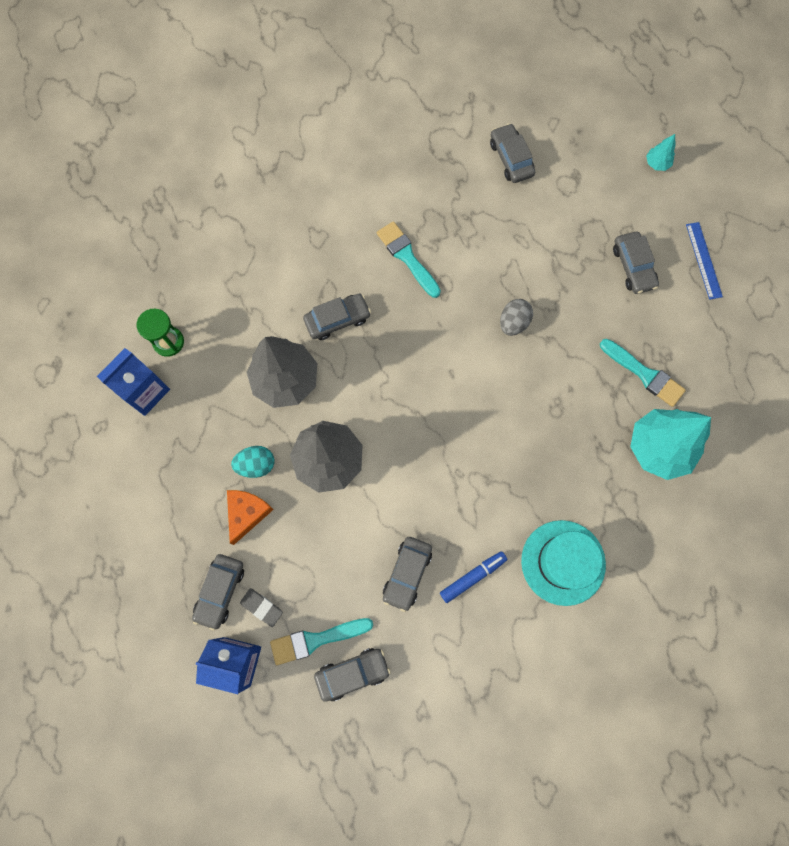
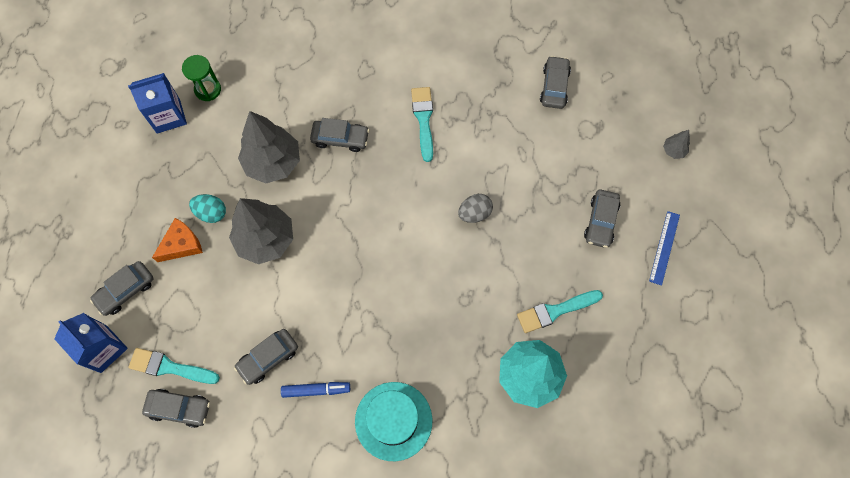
camera: 30 degrees right, 5 degrees down
(262, 607) = (147, 319): grey eraser -> none
(644, 374) = (555, 311): turquoise brush -> turquoise brush turned 90 degrees clockwise
(657, 163) = (673, 150): turquoise tree -> grey tree

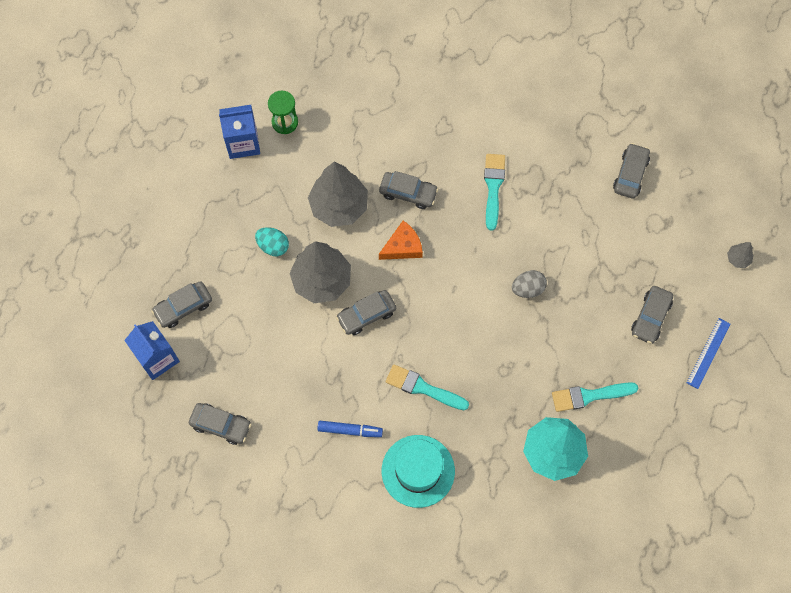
camera: 10 degrees right, 0 degrees up
(170, 367) = (216, 386): turquoise brush -> turquoise brush (423, 388)
(181, 244) = (241, 272): orange cheese -> orange cheese (403, 246)
(268, 358) = (309, 393): grey car -> grey car (366, 315)

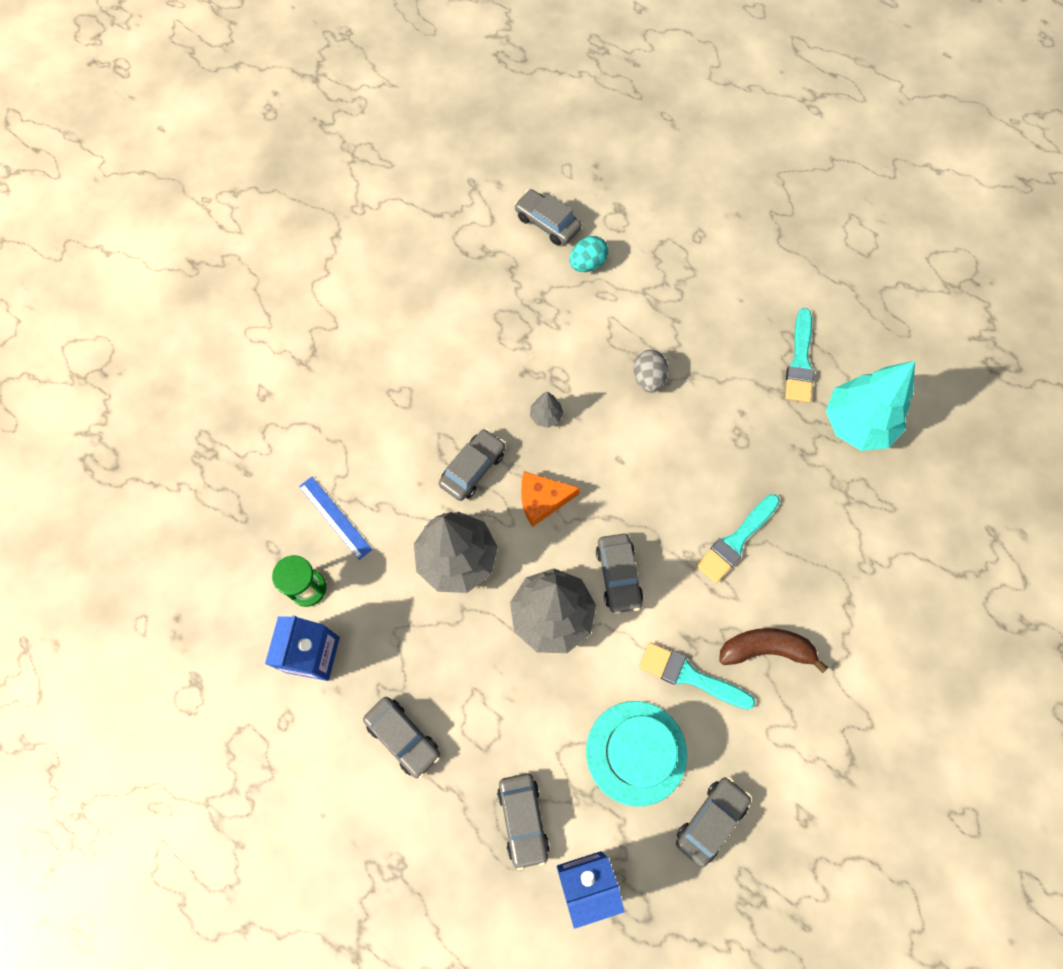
camera: 70 degrees left, 0 degrees up
(273, 246) = (480, 663): turquoise egg -> turquoise egg (587, 263)
(350, 430) = (766, 649): blue marker -> brown banana
(403, 246) = (542, 500): orange cheese -> orange cheese turned 90 degrees counterclockwise
(418, 471) = (841, 584): turquoise hat -> turquoise hat (636, 752)
(493, 187) = (505, 369): turquoise brush -> turquoise brush (690, 676)
(650, 317) = (726, 266): grey car -> grey car (403, 737)
(708, 353) = (785, 228): blue ruler -> blue ruler (335, 517)
(738, 259) = (687, 160): grey tree -> grey tree (546, 416)

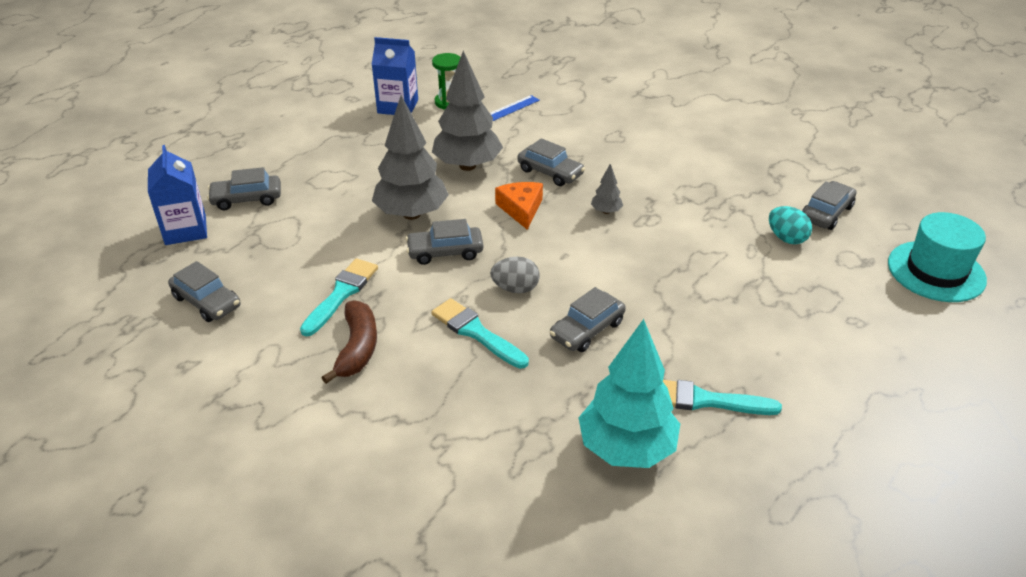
camera: 90 degrees right, 30 degrees down
(403, 737) = (327, 144): grey car -> grey car (587, 330)
(636, 752) = (281, 259): turquoise hat -> turquoise hat (936, 271)
(648, 378) = (658, 277): grey egg -> grey egg (515, 288)

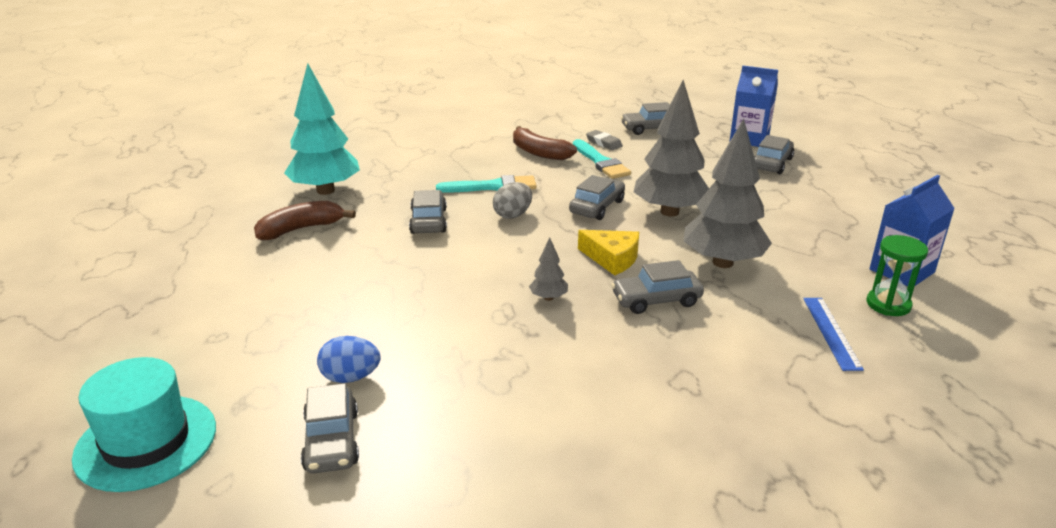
camera: 130 degrees right, 10 degrees down
(284, 316) = (604, 143): none -> grey eraser
(521, 209) = (612, 258): orange cheese -> yellow cheese
(705, 400) = (301, 229): turquoise brush -> brown banana
(786, 238) = (350, 377): turquoise egg -> blue egg

